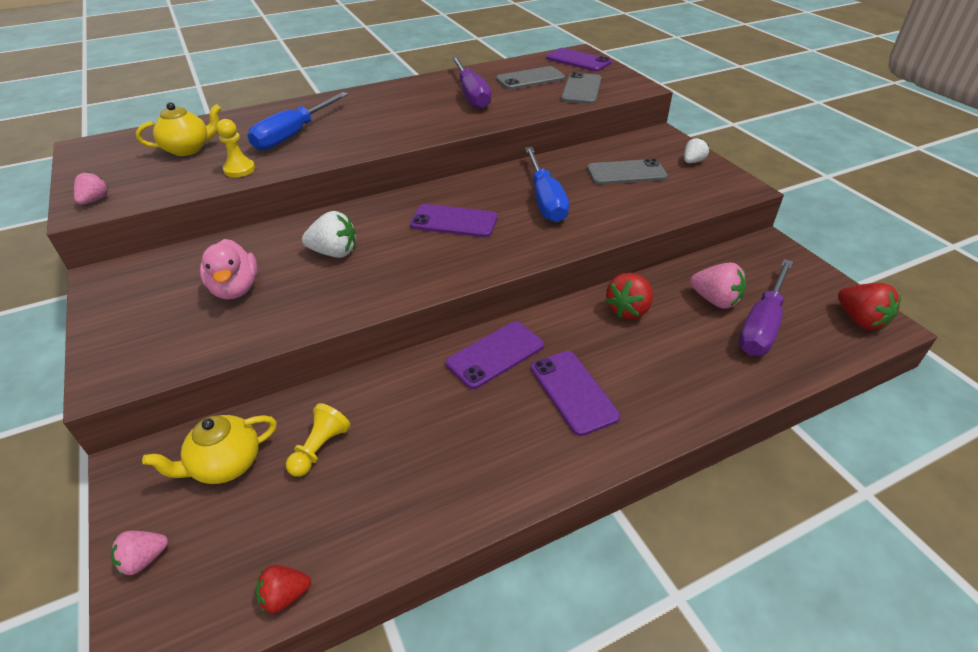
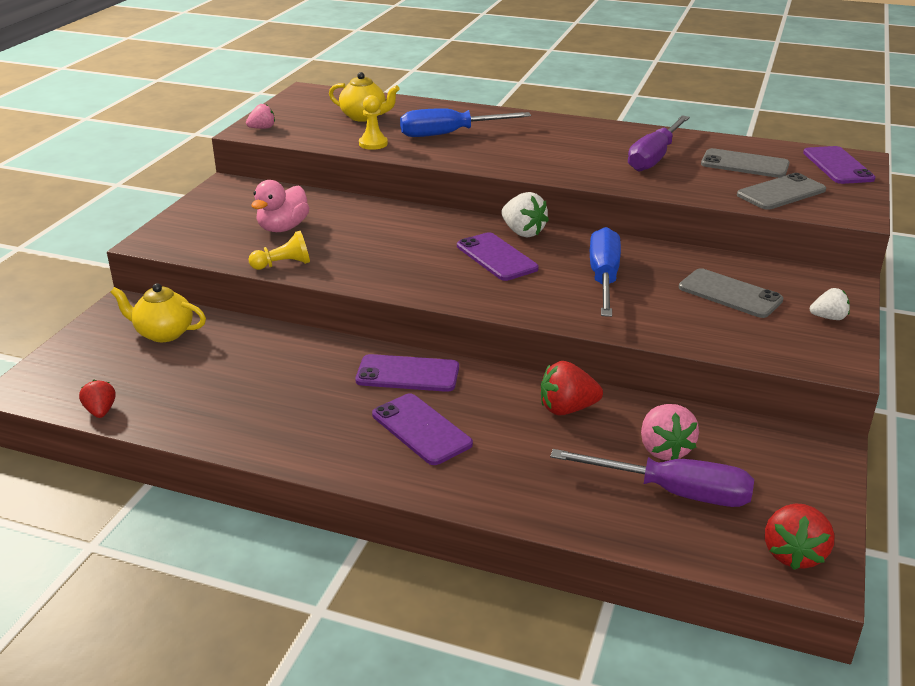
camera: 45 degrees right, 10 degrees down
(144, 559) = (71, 351): pink strawberry -> none
(285, 596) = (100, 411): red strawberry -> red strawberry turned 45 degrees clockwise
(320, 448) = (219, 357): yellow pawn -> yellow pawn (283, 264)
(334, 252) = (376, 236): white strawberry -> white strawberry (523, 232)
(545, 200) = (603, 278): blue screwdriver -> blue screwdriver turned 150 degrees clockwise
(573, 392) = (421, 429): purple phone -> purple phone turned 60 degrees counterclockwise
(762, 325) = (673, 492): purple screwdriver -> purple screwdriver turned 150 degrees counterclockwise

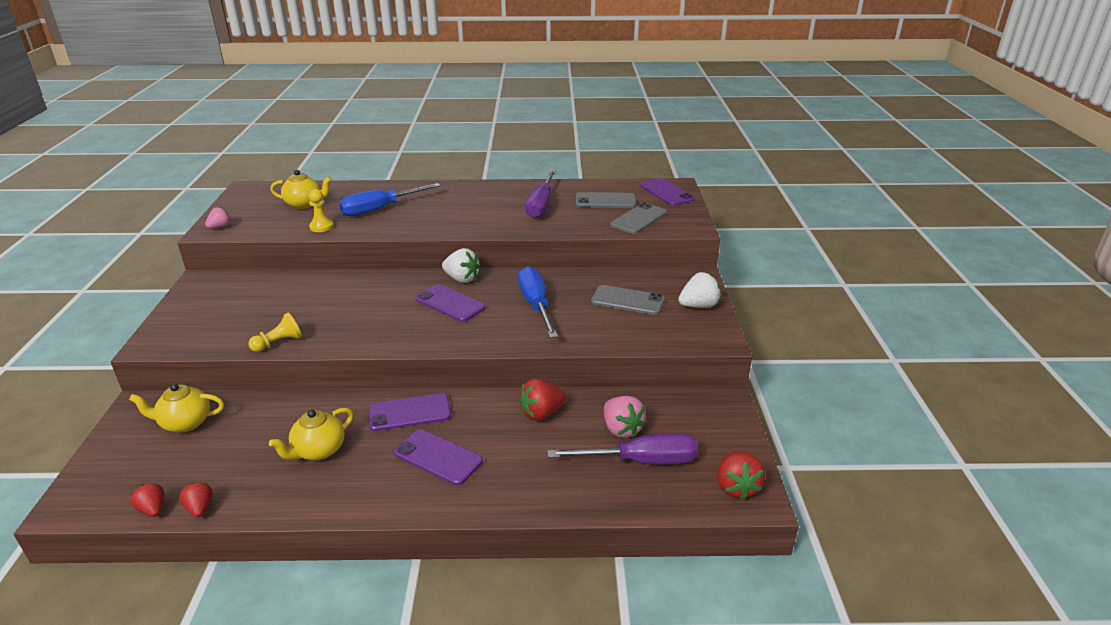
camera: 20 degrees left, 0 degrees up
(146, 421) = (200, 508): none -> red strawberry
(283, 228) = (265, 310): pink duck -> none
(290, 392) = (318, 451): none -> yellow teapot
(828, 317) = (698, 306): white strawberry -> white strawberry, size x1.58

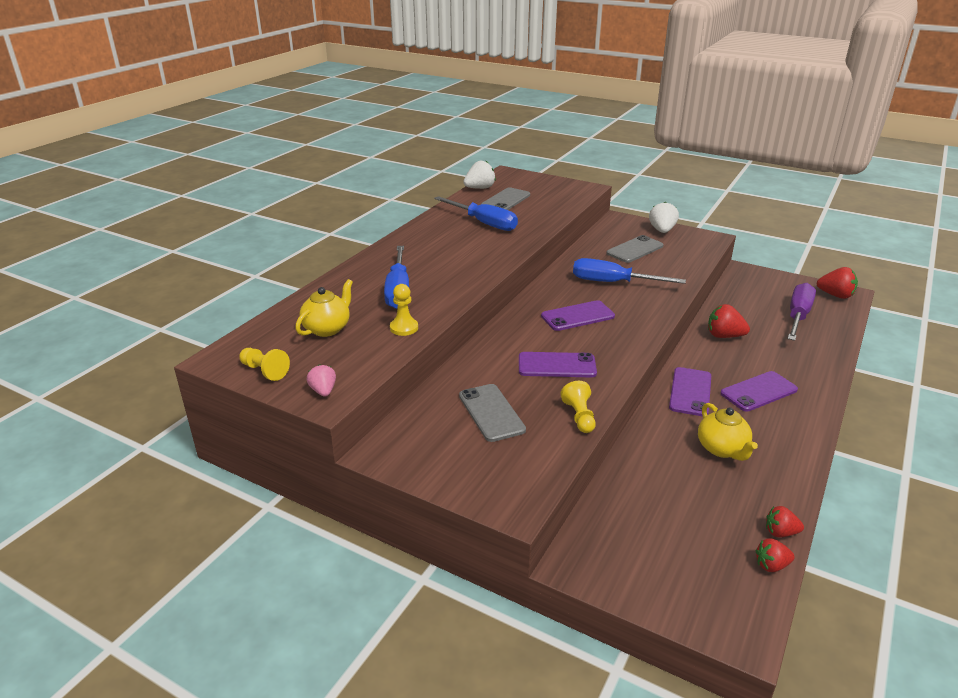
camera: 60 degrees left, 0 degrees up
(185, 423) = (631, 529): yellow teapot -> none
(237, 204) = (264, 371): none -> yellow pawn
(461, 279) = (537, 302): white strawberry -> white strawberry (480, 188)
(541, 205) = (484, 223): purple screwdriver -> blue screwdriver
(541, 413) = (724, 336): red strawberry -> red strawberry turned 105 degrees clockwise
(621, 429) = (759, 312): pink strawberry -> none
(638, 219) = (553, 199): grey phone -> grey phone (491, 413)
(666, 192) = (516, 179): purple phone -> purple phone (557, 365)

